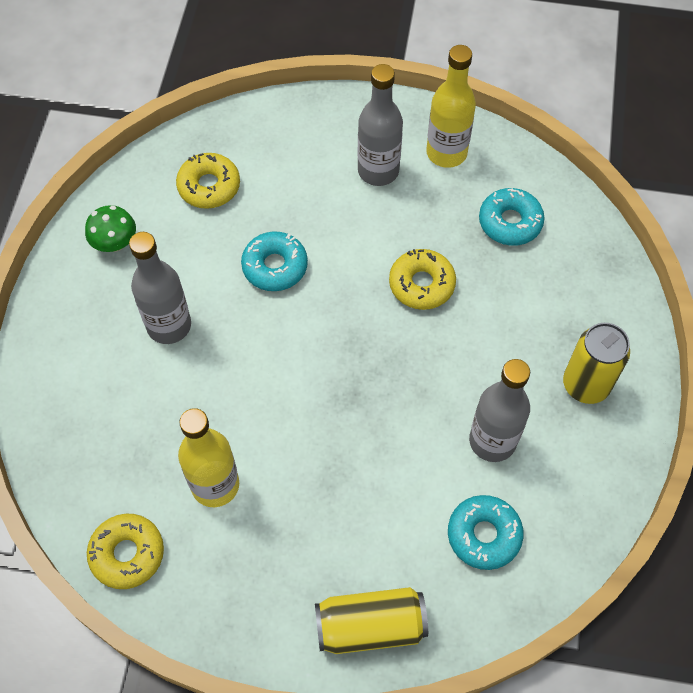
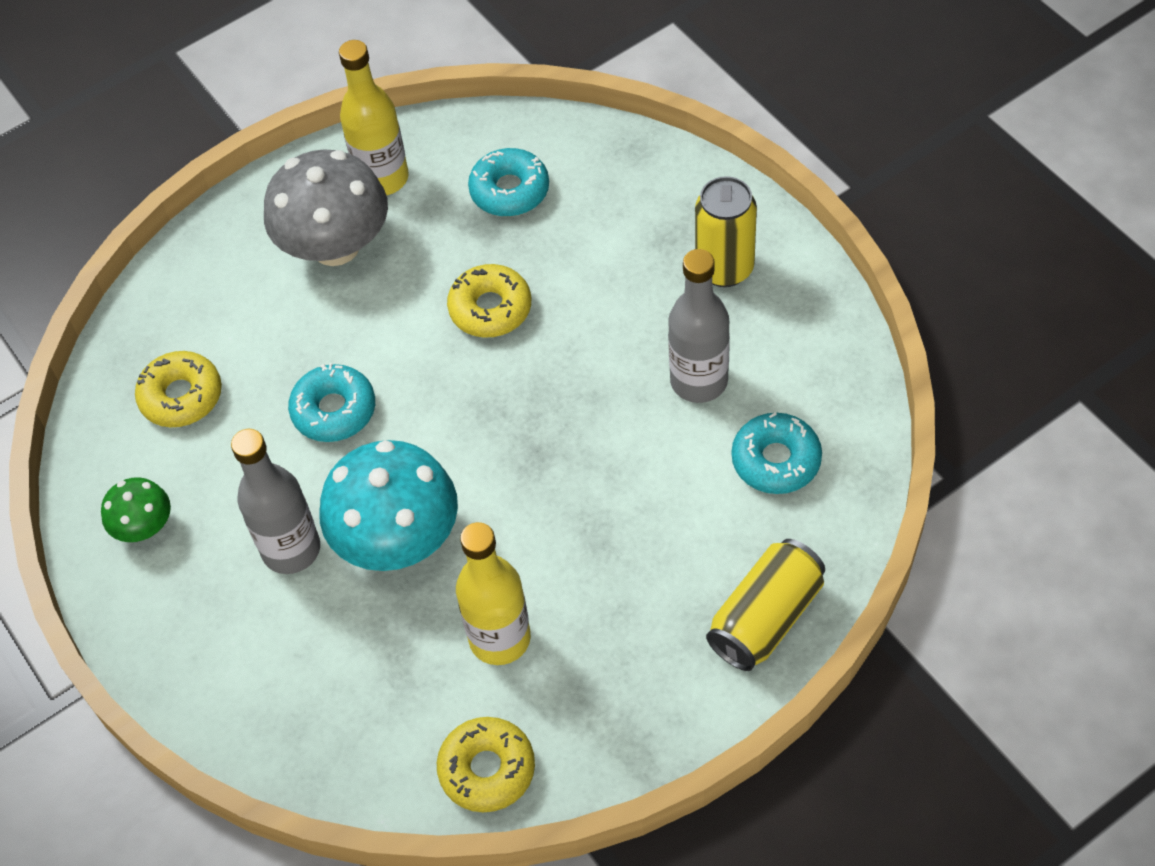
camera: 40 degrees left, 5 degrees down
(226, 373) = (397, 539): none -> turquoise mushroom
(378, 171) = (335, 246): grey bottle -> grey mushroom

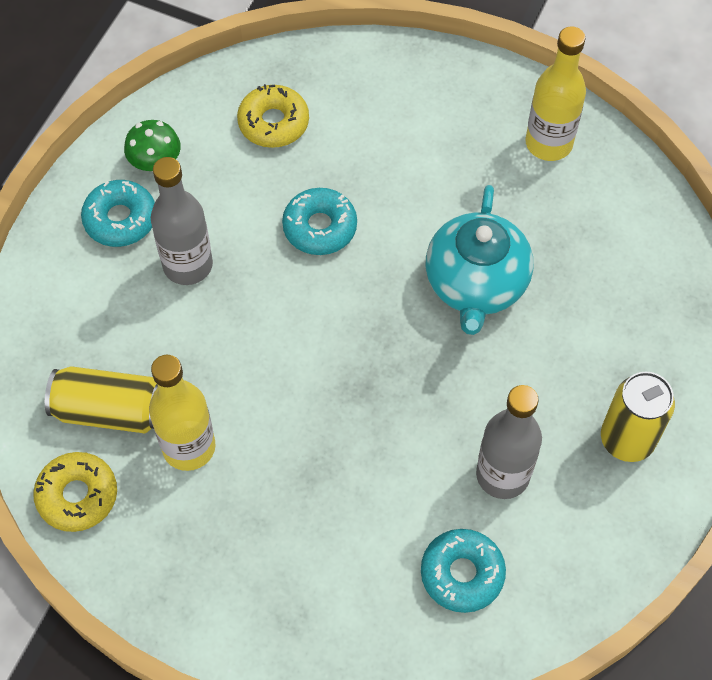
camera: 55 degrees right, 5 degrees up
(335, 246) = (465, 147): grey mushroom -> none
(397, 539) = (235, 331): turquoise mushroom -> none
(490, 308) = (476, 284): yellow donut -> turquoise teapot
(509, 190) = (597, 238): turquoise donut -> turquoise donut (120, 219)
(766, 618) = (310, 638): yellow can -> yellow can (110, 411)

